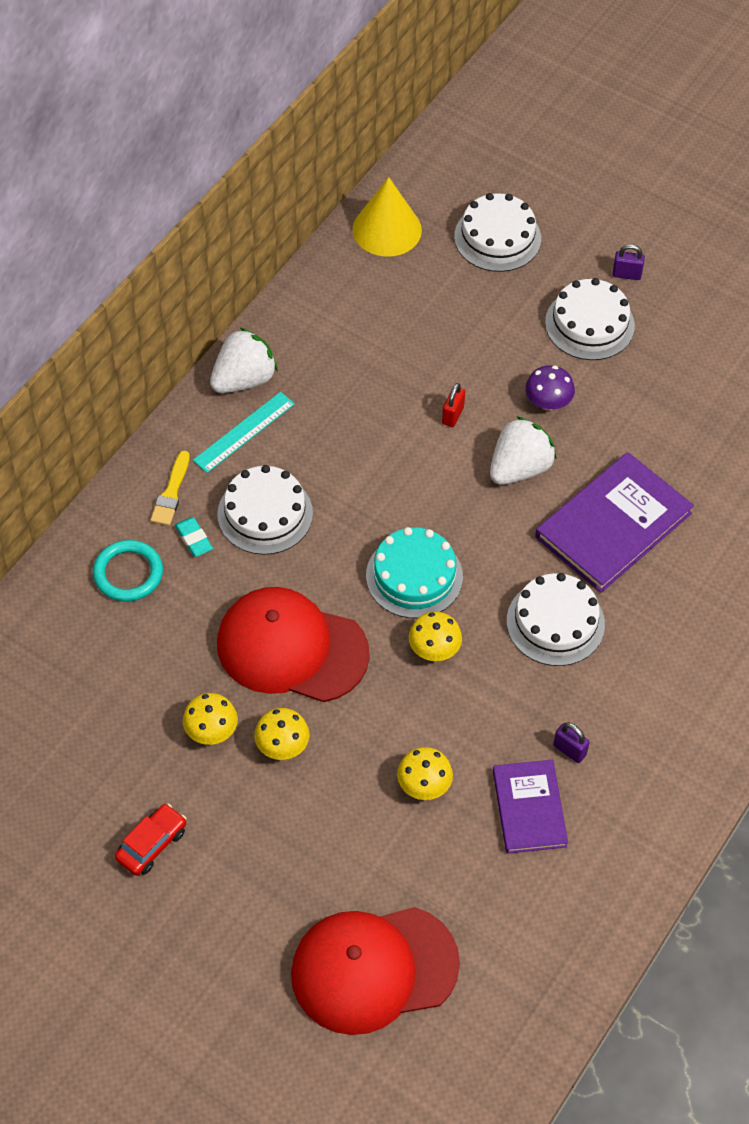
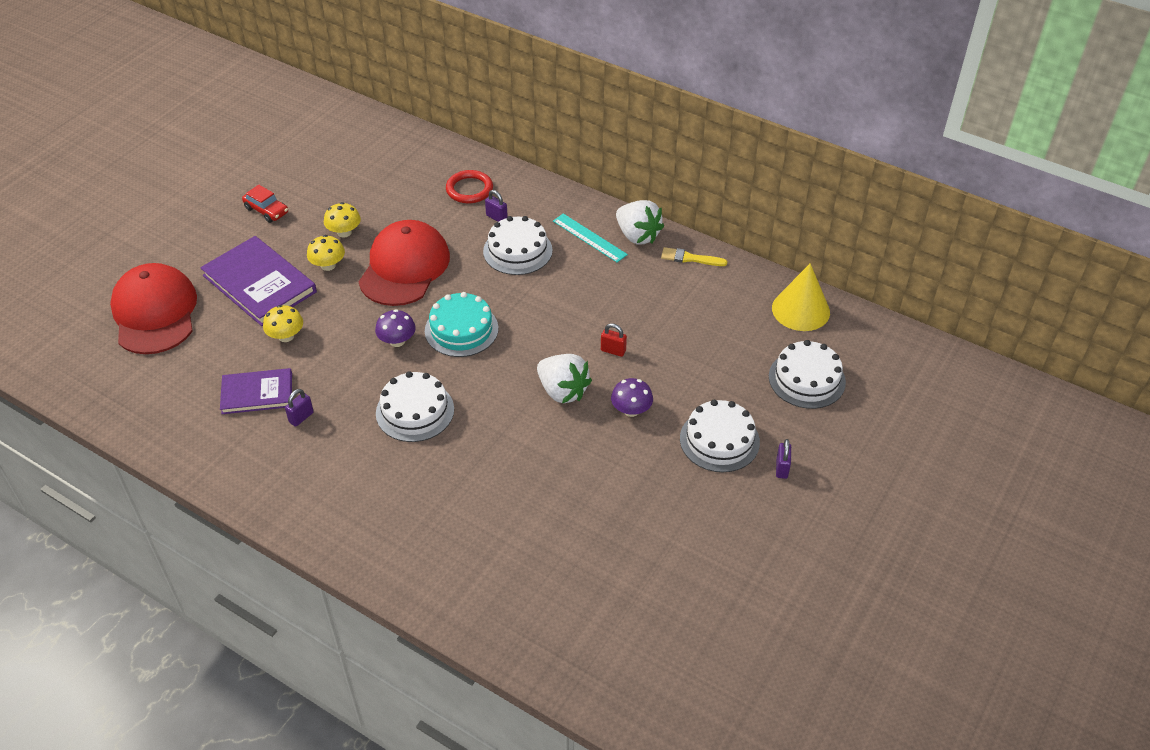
camera: 90 degrees right, 10 degrees down
(128, 573) = (469, 189): turquoise ring -> red ring
(171, 492) = (535, 205): yellow brush -> yellow brush (690, 258)
(193, 539) = (496, 217): turquoise eraser -> purple padlock
(434, 649) = (397, 341): yellow mushroom -> purple mushroom
(613, 525) = (506, 450): purple book -> purple book (259, 284)

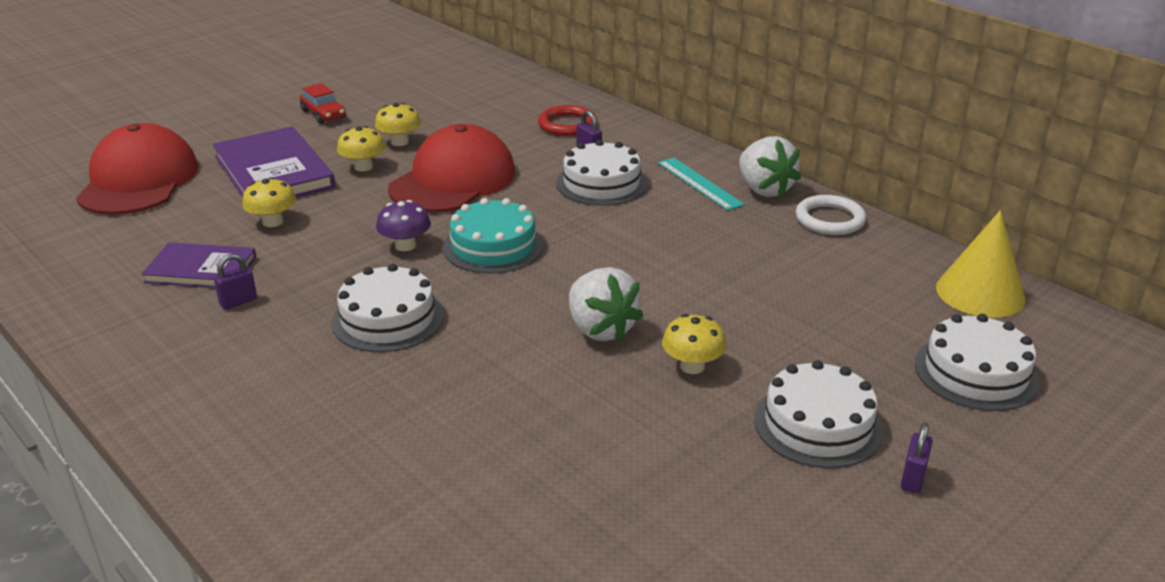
camera: 15 degrees right, 15 degrees down
(613, 351) = (689, 297): red padlock -> none
(631, 410) = (692, 366): purple mushroom -> yellow mushroom
(690, 258) = (830, 219): yellow brush -> white ring

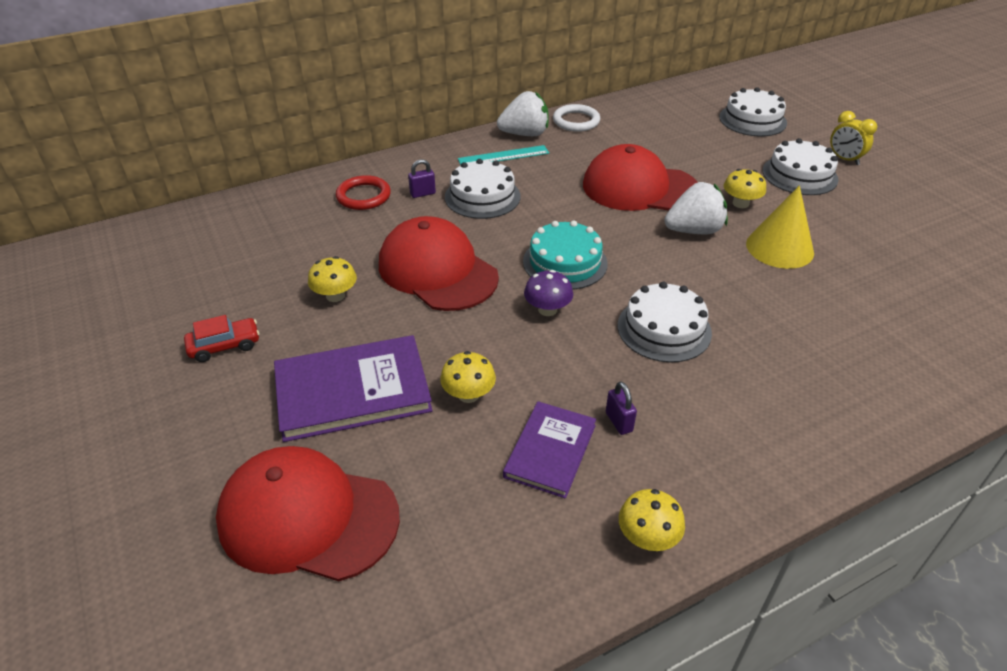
camera: 75 degrees left, 10 degrees up
(363, 167) = (378, 324): yellow mushroom -> yellow mushroom (647, 537)
(684, 281) = (639, 188): none -> red cap
(912, 479) = (844, 159): purple padlock -> yellow clock
(980, 293) = (675, 98): yellow cone -> yellow cone (779, 248)

